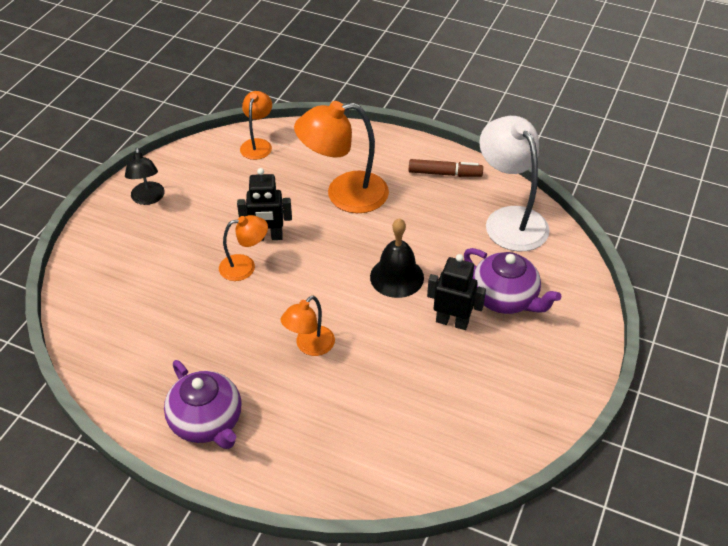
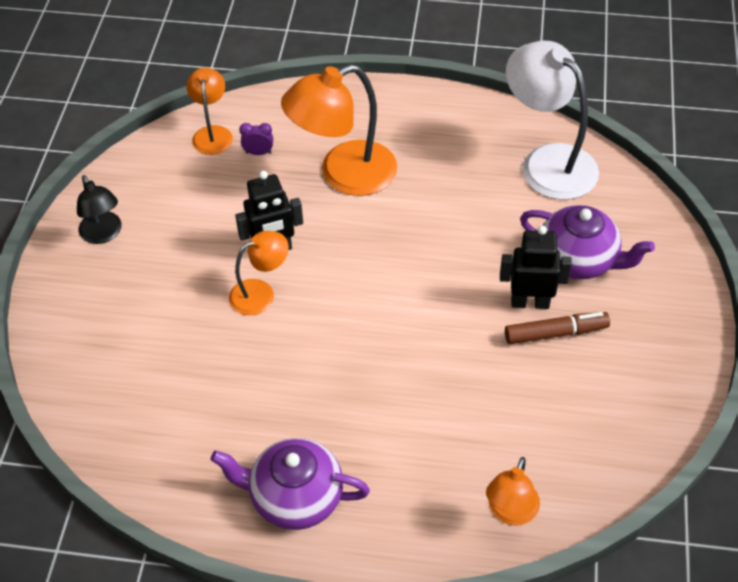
camera: 15 degrees left, 5 degrees up
(207, 422) = (295, 497): purple teapot -> purple teapot turned 150 degrees clockwise
(286, 165) = (258, 153): none -> purple clock
(309, 346) = (378, 373): orange lamp -> orange lamp (510, 512)
(397, 277) = (446, 263): black bell -> none
(445, 174) = (452, 122): brown marker -> brown marker (556, 333)

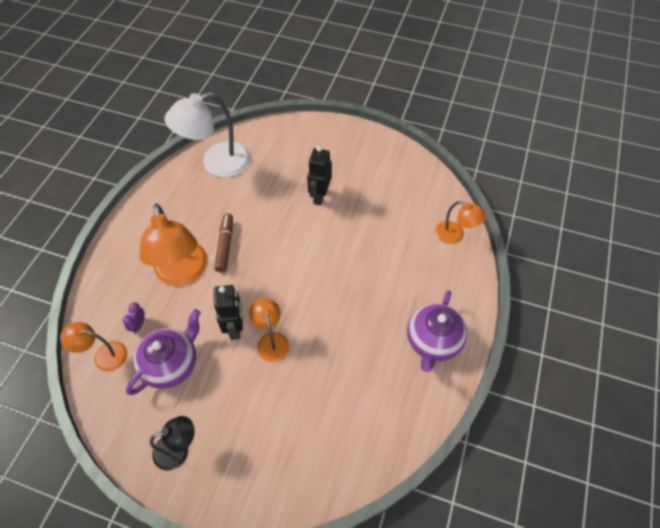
camera: 80 degrees left, 5 degrees up
(556, 333) = (344, 189): brown marker -> brown marker (225, 245)
(578, 260) = (296, 167): purple teapot -> purple teapot (171, 364)

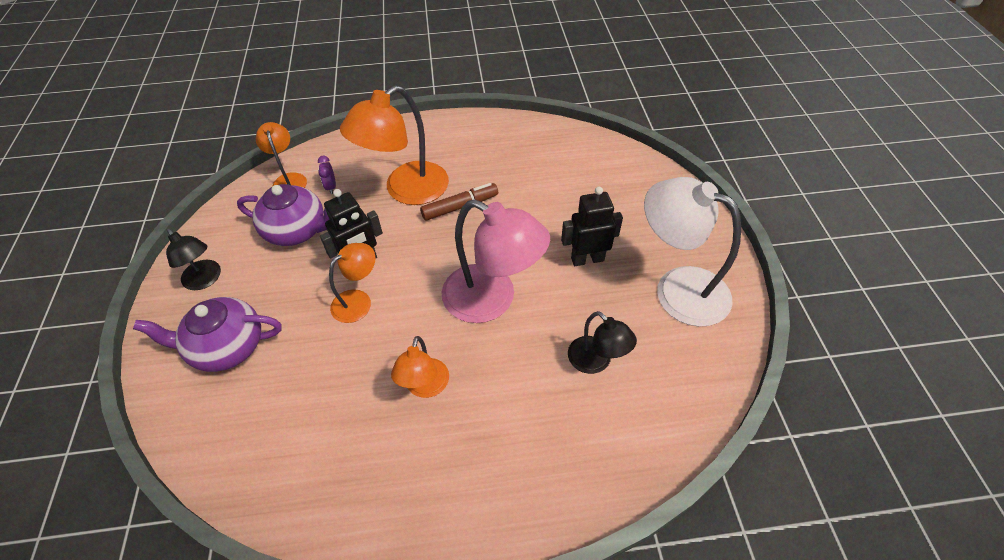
camera: 65 degrees right, 5 degrees down
(138, 325) = (331, 187): purple clock -> purple clock turned 90 degrees counterclockwise
(217, 163) = (563, 151): white lamp -> white lamp (678, 288)
(320, 260) = (492, 300): none -> pink lamp
(394, 227) = (596, 361): none -> black lamp
(433, 341) = (434, 486): purple teapot -> purple teapot (227, 347)
(455, 235) = (635, 448): orange lamp -> orange lamp (425, 387)

